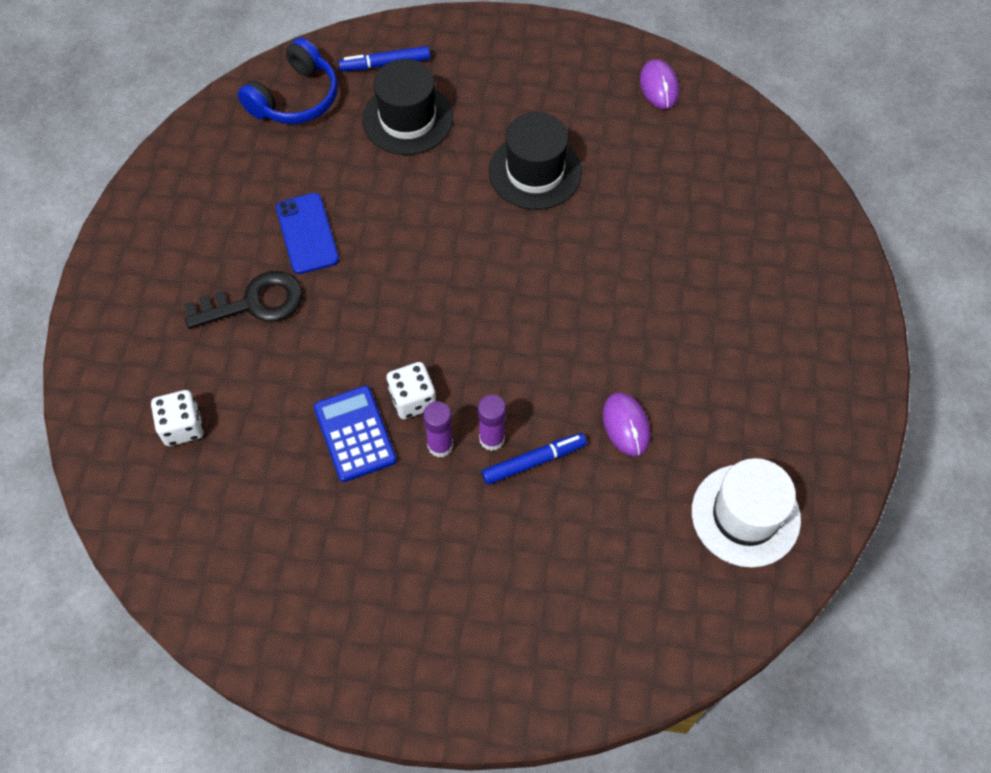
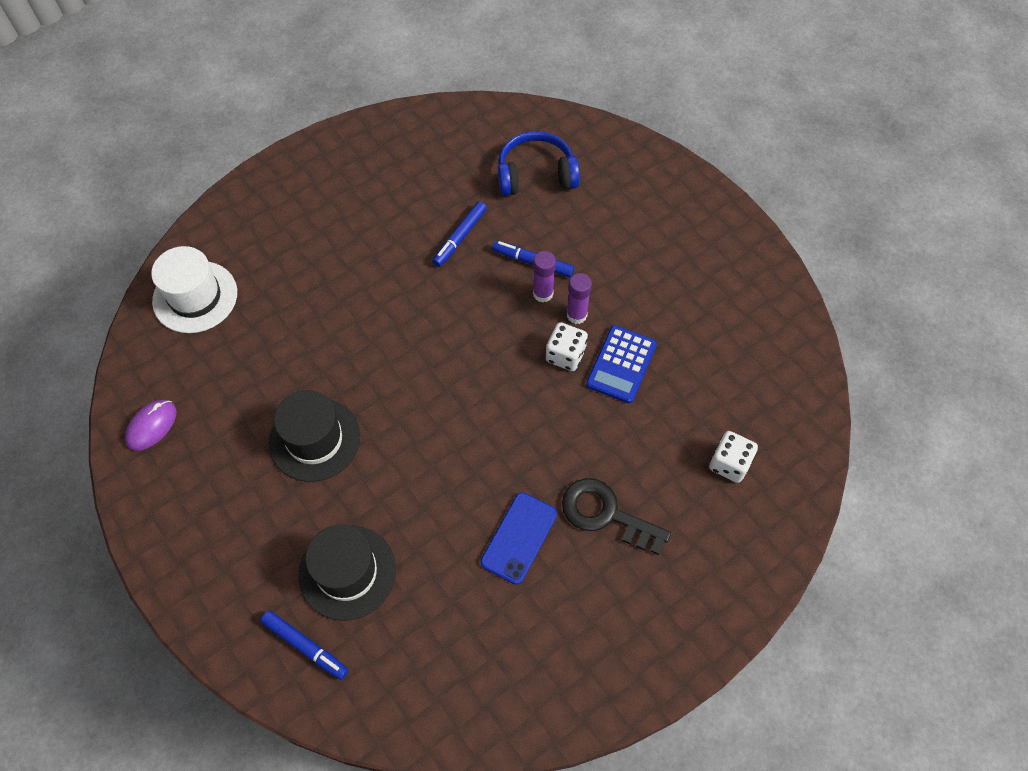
camera: 135 degrees left, 0 degrees up
(295, 98) = (408, 681): blue headphones -> blue headphones (536, 174)
(626, 425) = (460, 237): purple mouse -> blue marker
(745, 515) = (455, 149): white hat -> white hat (195, 297)

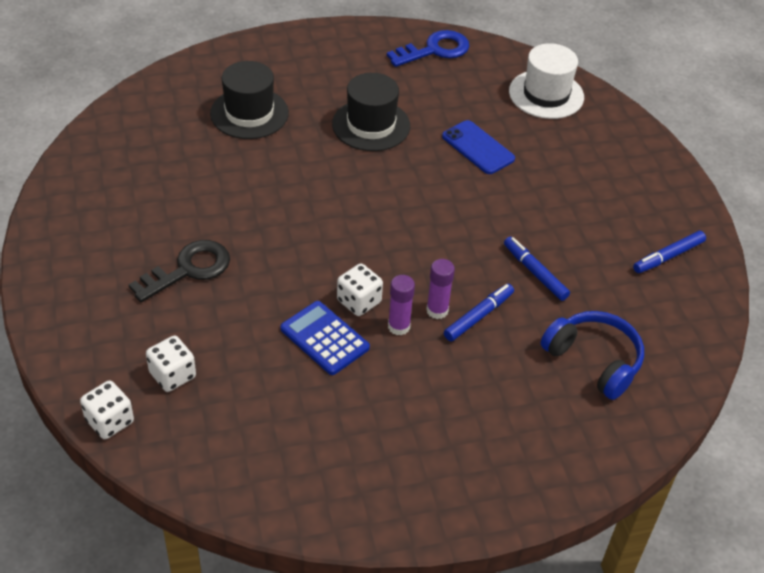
camera: 110 degrees right, 15 degrees down
(151, 426) = (434, 50): purple mouse -> blue key
(305, 646) = (210, 81): blue marker -> blue marker (668, 257)
(519, 538) = (207, 210): blue phone -> blue phone (478, 148)
(536, 174) = (594, 360): blue headphones -> blue headphones turned 60 degrees counterclockwise
(803, 488) = (109, 421): none -> white dice

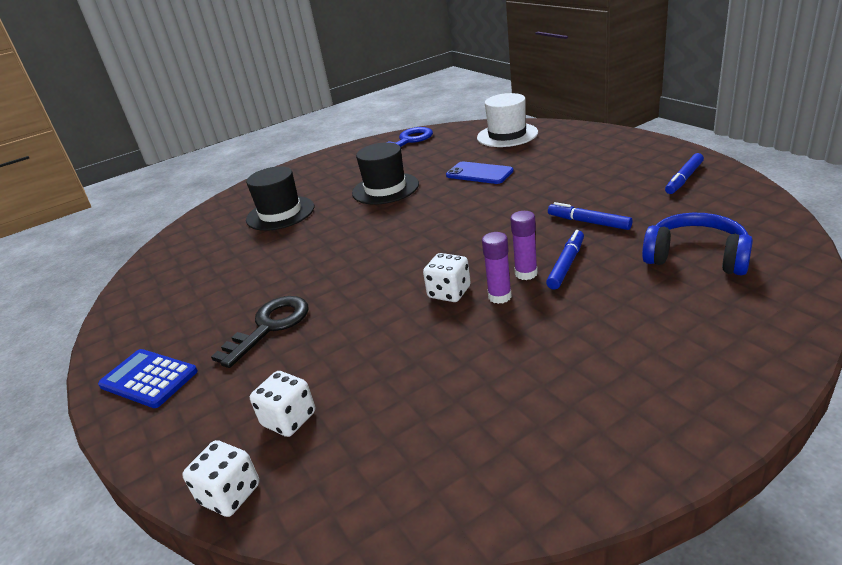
camera: 10 degrees left, 15 degrees down
(324, 338) = (434, 330): blue calculator -> blue calculator (149, 378)

